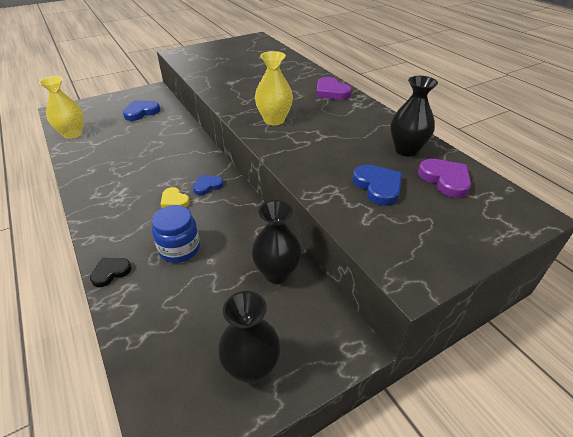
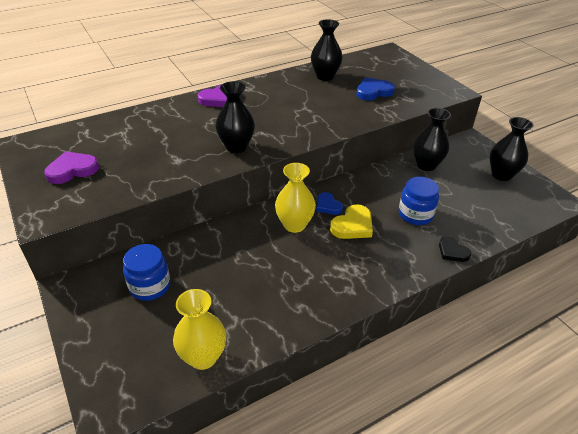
camera: 90 degrees left, 0 degrees up
(141, 112) = (150, 286): blue heart -> blue jar
(174, 200) = (353, 225): yellow heart -> yellow heart, size x1.51
(247, 103) = (236, 147): none -> black vase
(274, 120) = (275, 131): yellow vase -> yellow vase (294, 225)
(445, 180) = (360, 69): purple heart -> purple heart (72, 170)

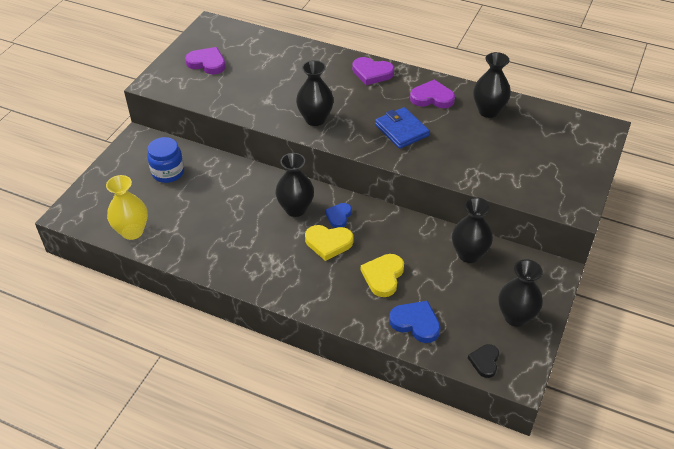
camera: 55 degrees right, 5 degrees up
(282, 89) = (432, 97): none -> purple heart
(294, 225) = (295, 209): yellow vase -> black vase
(302, 116) = (401, 130): none -> blue wallet
(373, 92) = (500, 154): blue heart -> blue heart (416, 323)
(415, 214) = (383, 276): blue jar -> yellow heart
(452, 251) = (356, 320): black heart -> black heart (485, 361)

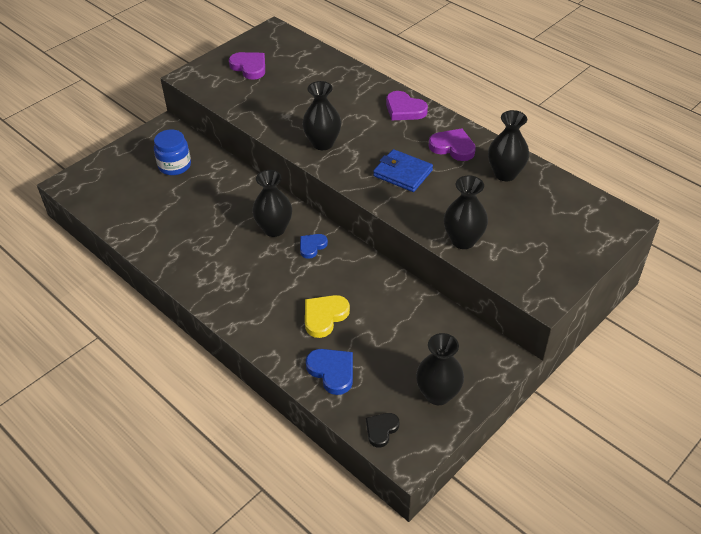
camera: 20 degrees right, 0 degrees up
(132, 231) = (114, 213): yellow vase -> none
(328, 243) = (288, 270): yellow heart -> none
(401, 130) = (402, 173): blue wallet -> blue wallet turned 45 degrees counterclockwise
(469, 254) = (423, 318): black vase -> black vase (463, 240)

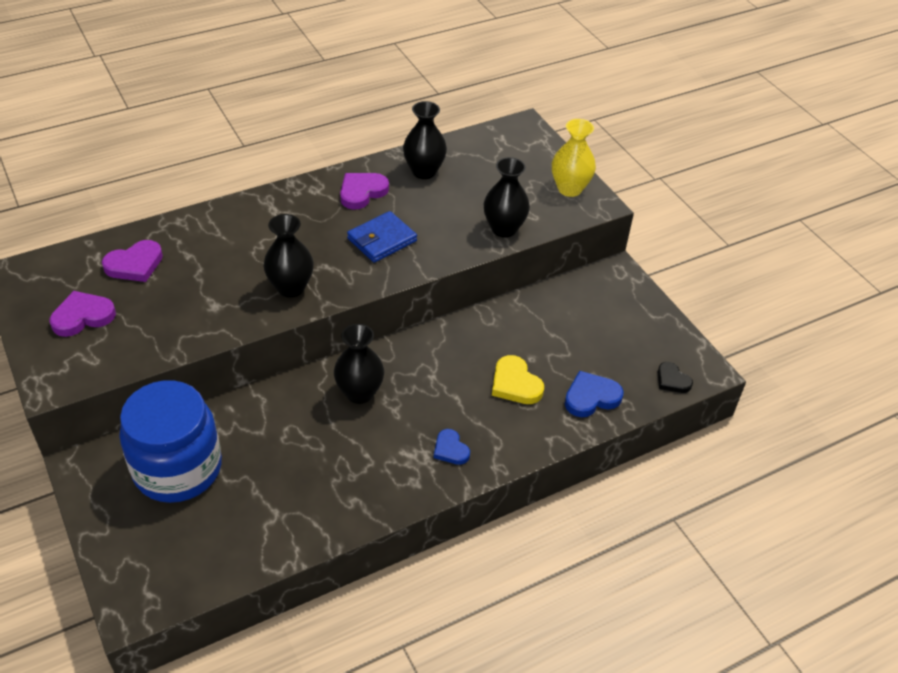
camera: 75 degrees left, 0 degrees up
(174, 165) = (178, 468): blue jar -> blue jar, size x1.82
(312, 246) = (406, 367): blue heart -> blue heart (450, 449)
(404, 109) = (274, 207): purple heart -> purple heart (135, 264)
(438, 394) = (642, 329): black vase -> none
(551, 272) = (569, 189): none -> yellow vase

